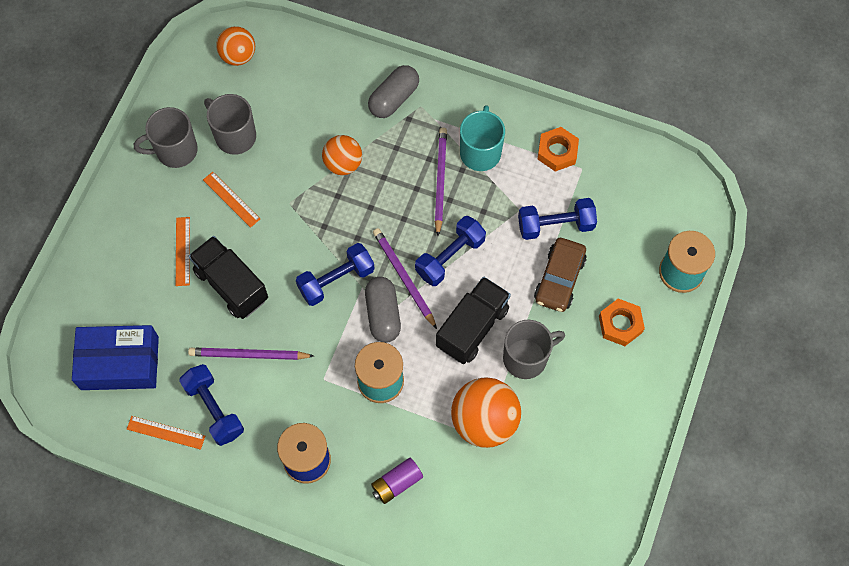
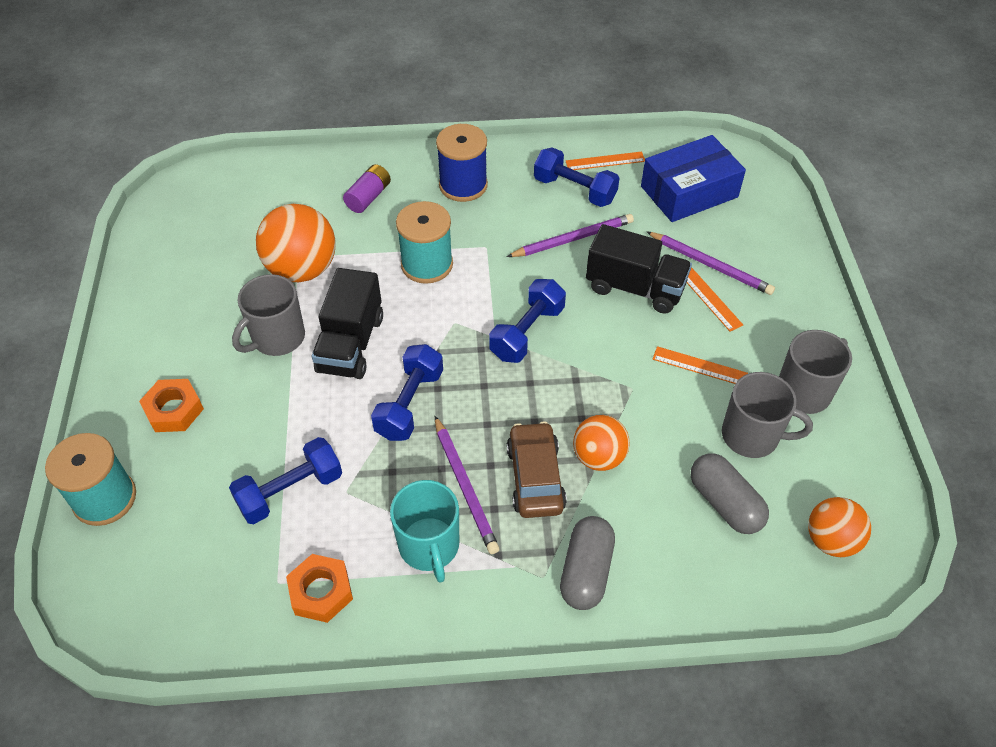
camera: 155 degrees right, 15 degrees down
(383, 314) = (457, 320): grey capsule -> grey capsule (725, 503)
(404, 278) = (453, 363): purple pencil -> purple pencil (710, 265)
(559, 279) = (264, 430): brown car -> brown car (535, 477)

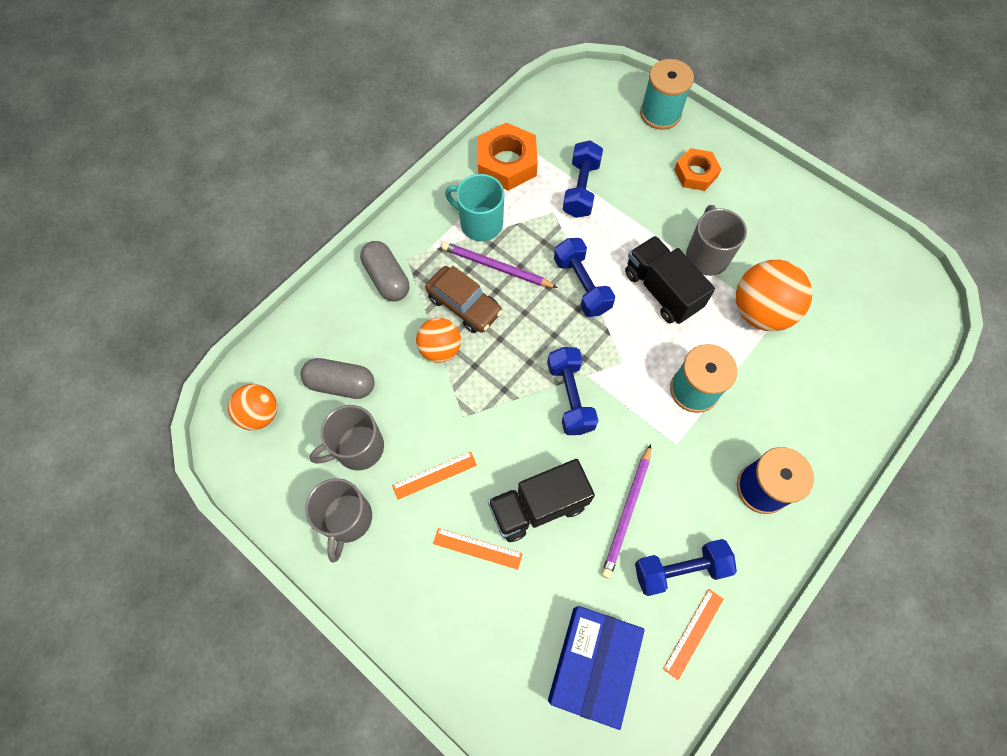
camera: 135 degrees right, 15 degrees up
(321, 591) = (507, 163): orange nut -> orange nut, size x1.54
(368, 197) = (806, 409): purple battery -> none
(710, 265) = (504, 586): purple pencil -> none

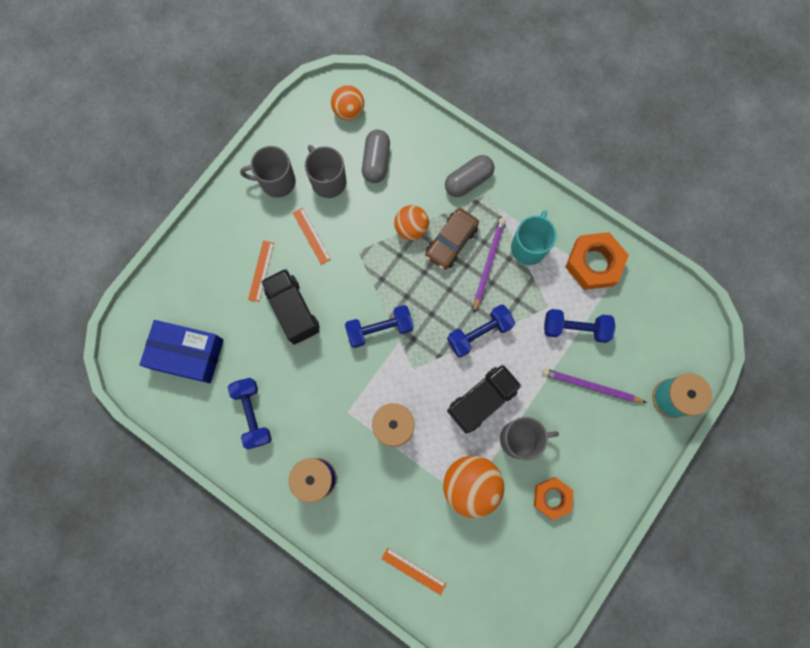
camera: 85 degrees right, 10 degrees up
(627, 512) = (292, 375): purple pencil -> purple pencil (591, 386)
(693, 633) = (209, 423): orange ruler -> orange ruler (413, 571)
(695, 173) = (607, 431): orange nut -> orange nut (552, 498)

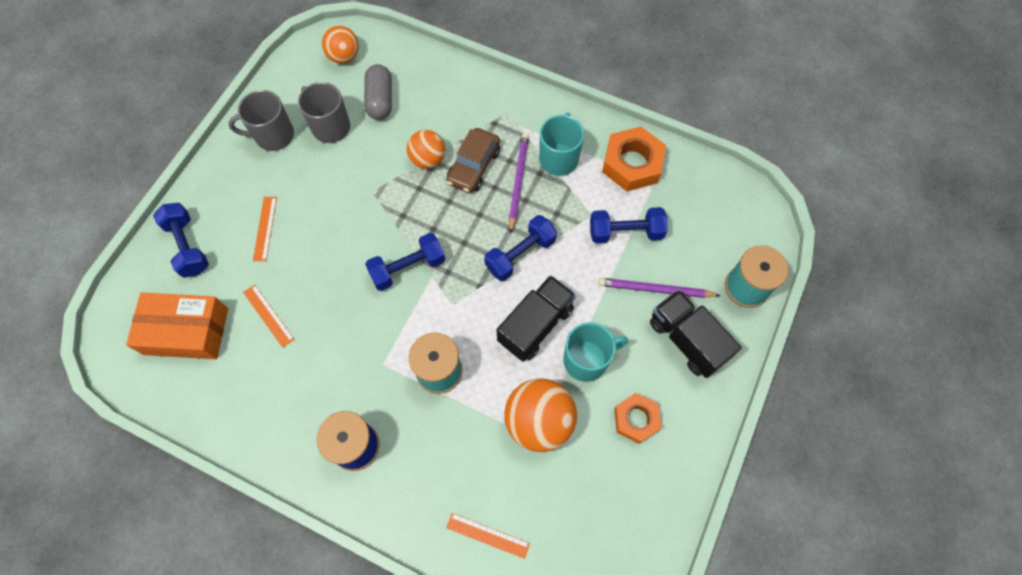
camera: 10 degrees left, 10 degrees down
(187, 354) = (186, 331): blue box -> orange box
(253, 414) = (271, 385): blue dumbbell -> blue dumbbell (188, 246)
(293, 310) = (306, 264): black truck -> black truck (686, 340)
(311, 236) = (318, 183): orange ruler -> orange ruler (268, 315)
(468, 181) = (482, 104): grey capsule -> none
(520, 439) = (587, 360): grey mug -> turquoise mug

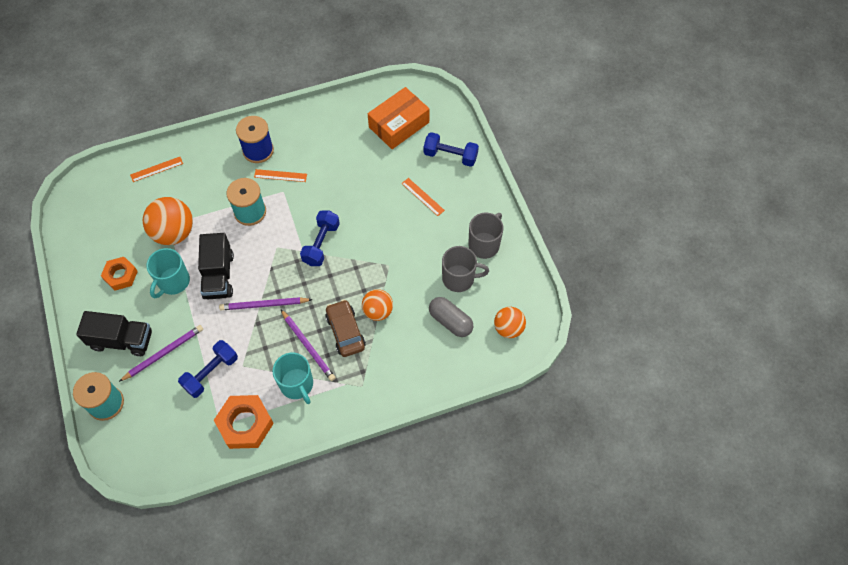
camera: 135 degrees right, 5 degrees down
(268, 315) = (367, 163): orange ruler -> orange ruler (280, 175)
(520, 254) = (264, 305): blue dumbbell -> purple pencil

